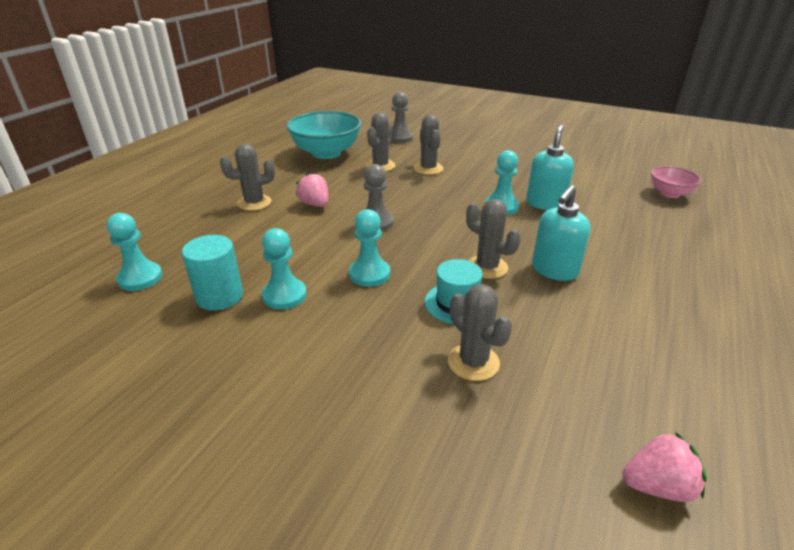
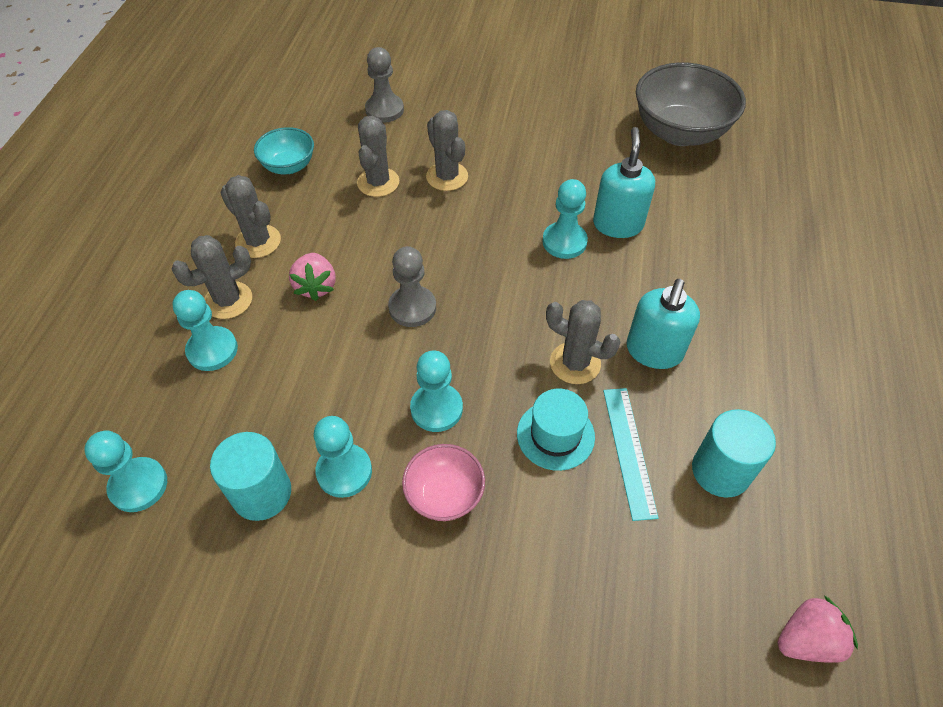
camera: 15 degrees left, 20 degrees up
(230, 223) = (212, 350): none -> turquoise pawn
(315, 204) = (316, 286): pink strawberry -> pink strawberry turned 135 degrees counterclockwise
(326, 153) = (289, 166): turquoise bowl -> turquoise bowl, size x0.54
(473, 362) = (598, 524): grey cactus -> grey cactus (258, 241)
(515, 322) = (628, 451): none -> turquoise ruler
(594, 349) = (720, 471): none -> turquoise cylinder
(606, 168) = (679, 132): none -> grey bowl
(669, 193) = (764, 173): pink bowl -> pink bowl (444, 495)

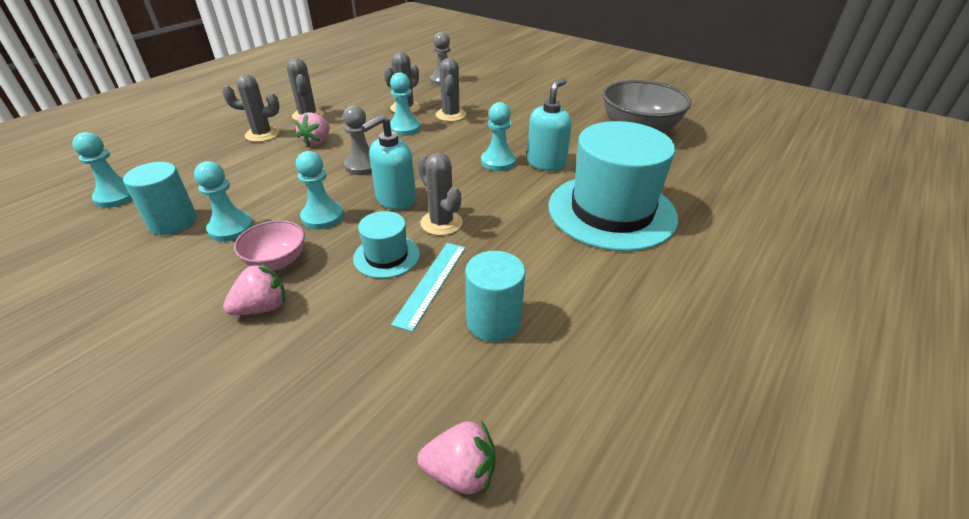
camera: 25 degrees right, 15 degrees down
(212, 350) = (228, 152): turquoise pawn -> turquoise pawn (404, 128)
(289, 166) = (361, 90): turquoise bowl -> none
(486, 561) = (262, 307): none -> pink strawberry
(654, 351) = (507, 234): turquoise soap dispenser -> turquoise soap dispenser (395, 199)
(731, 275) = (611, 211): none -> turquoise hat

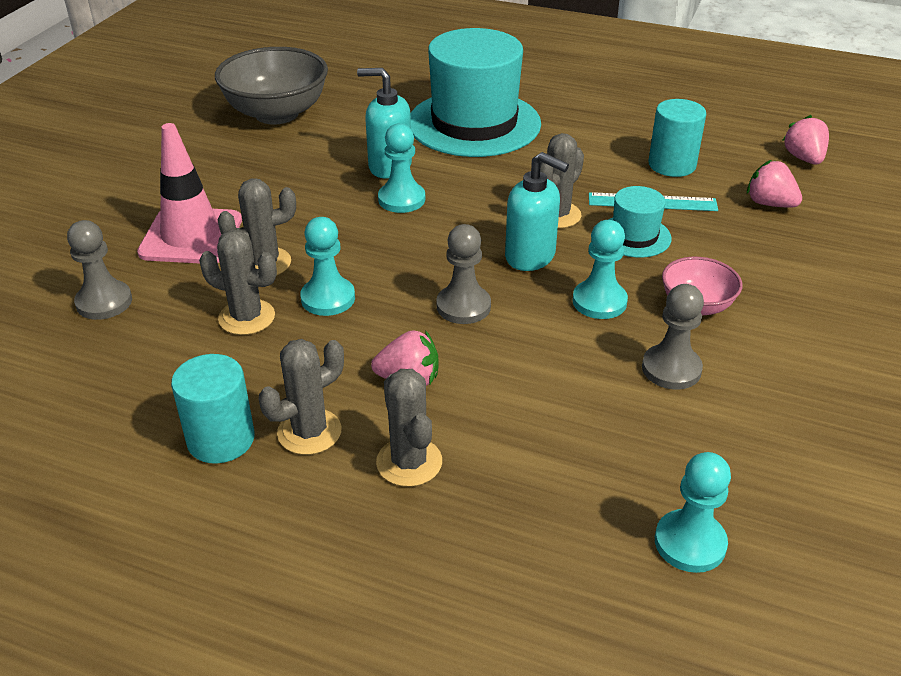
camera: 105 degrees left, 0 degrees up
(173, 222) = (697, 432): turquoise cylinder -> turquoise cylinder (221, 439)
(231, 228) = (671, 369): turquoise pawn -> grey pawn
(262, 307) = (760, 288): pink strawberry -> pink strawberry (769, 204)
(489, 99) = (191, 236): none -> pink traffic cone

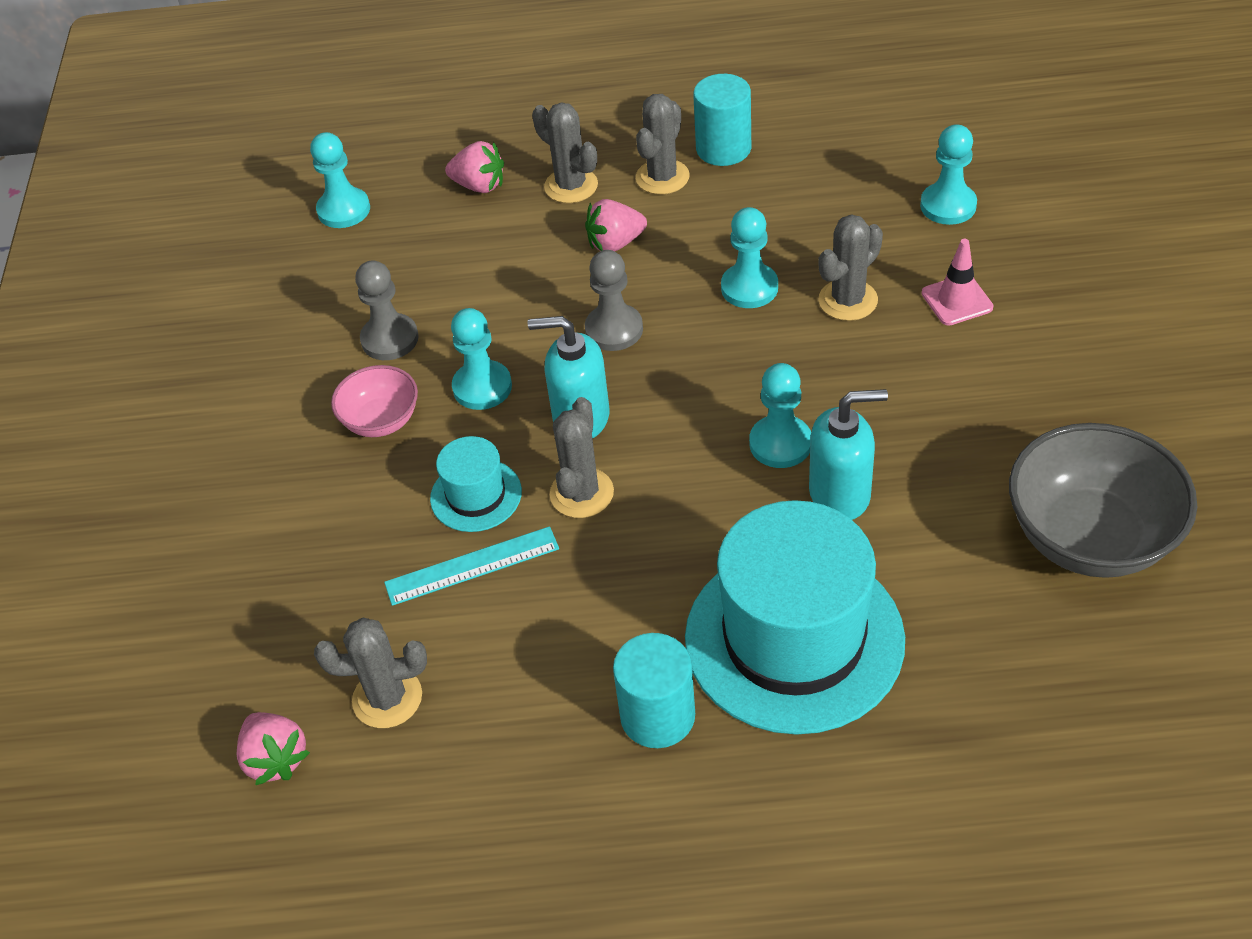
camera: 160 degrees right, 10 degrees up
(104, 302) = (948, 206): grey pawn -> turquoise pawn
(191, 236) = (957, 300): pink traffic cone -> pink traffic cone, size x0.55
(247, 317) = (805, 241): grey cactus -> grey cactus (387, 698)
(672, 165) = (467, 658): turquoise cylinder -> turquoise cylinder (657, 716)
(769, 204) = (318, 626): pink strawberry -> pink strawberry (479, 185)

